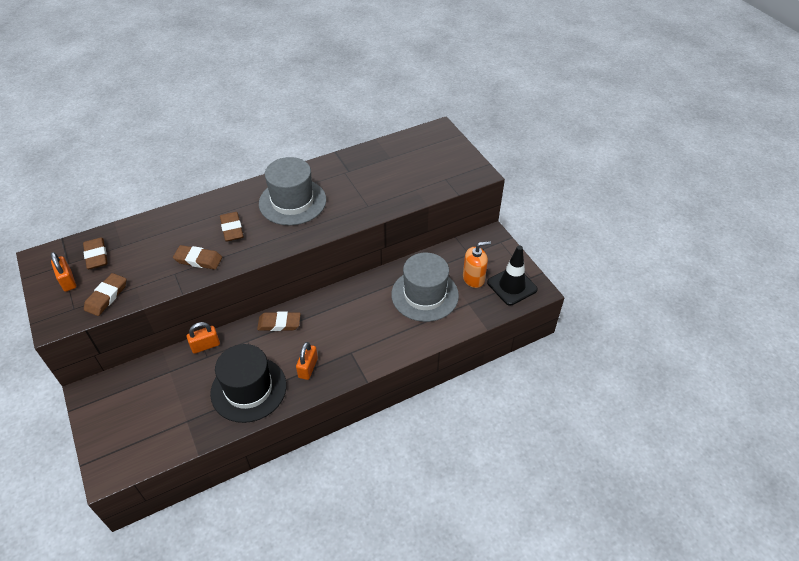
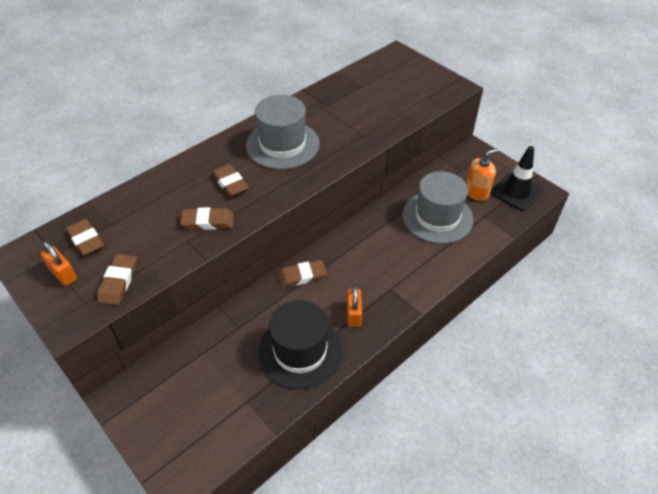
camera: 15 degrees left, 0 degrees up
(205, 346) = (232, 316): orange padlock -> none

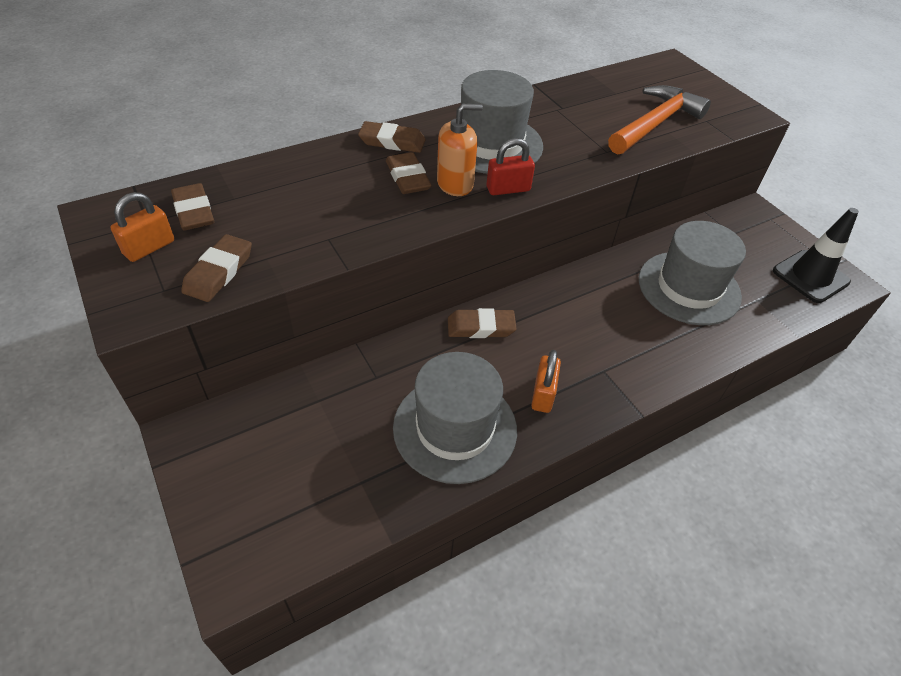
camera: 10 degrees right, 0 degrees up
(63, 274) = (149, 248): orange padlock -> orange padlock turned 75 degrees clockwise
(208, 221) = (364, 219): brown eraser -> brown eraser (392, 141)
(300, 351) = (455, 428): black hat -> grey hat
(301, 178) = (508, 189): none -> red padlock
(392, 106) = (655, 123): none -> orange hammer
(476, 192) = (751, 266): orange soap dispenser -> orange soap dispenser (455, 184)

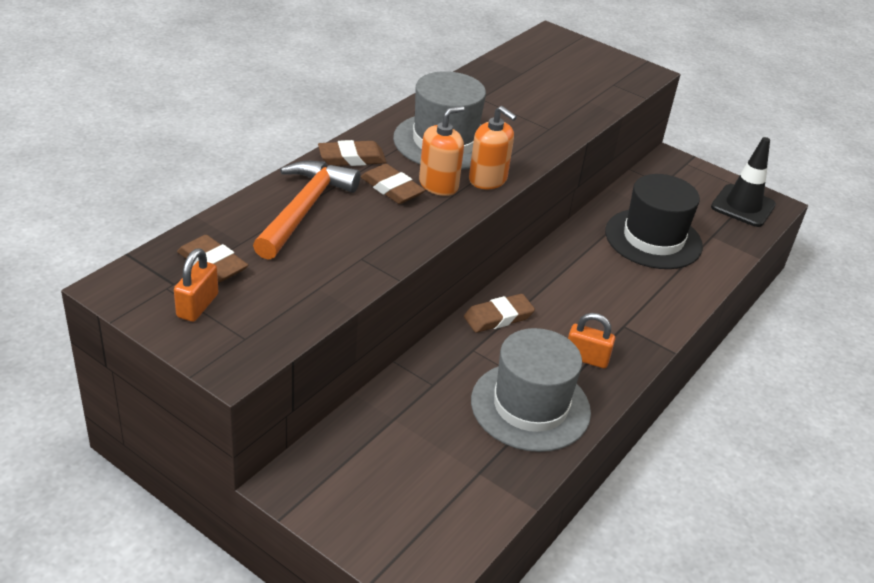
camera: 25 degrees left, 10 degrees down
(219, 272) = (284, 310): brown eraser -> none
(508, 189) = (488, 179): red padlock -> orange soap dispenser
(543, 394) = (586, 358): orange padlock -> orange padlock turned 60 degrees counterclockwise
(655, 123) = (573, 95): orange hammer -> orange hammer (304, 209)
(689, 288) = (653, 239): grey hat -> black hat

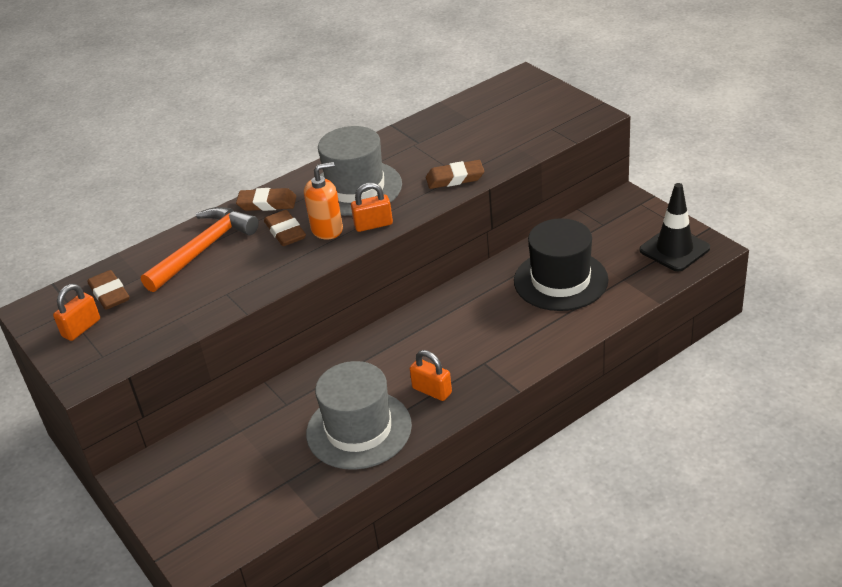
camera: 25 degrees right, 0 degrees up
(488, 179) = (373, 225): orange soap dispenser -> orange padlock
(498, 317) = (373, 348): brown eraser -> brown eraser (455, 178)

